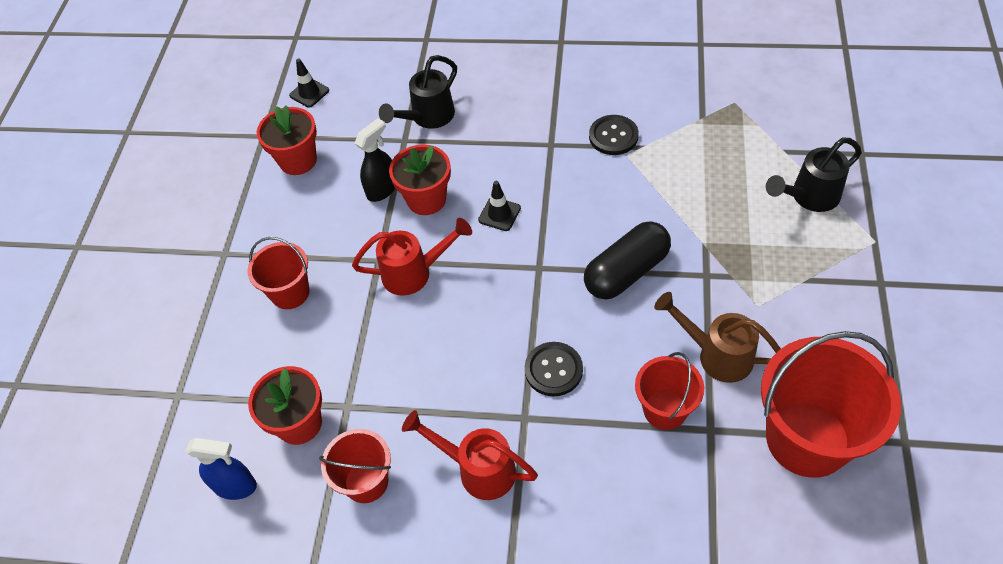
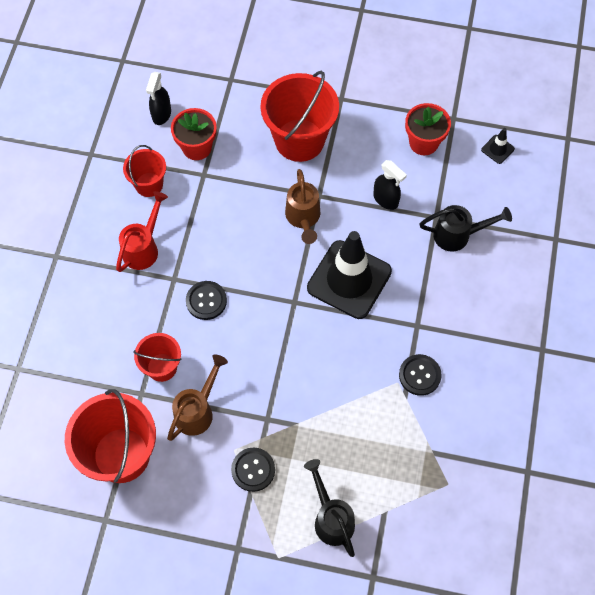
camera: 90 degrees right, 10 degrees up
(235, 486) = (161, 114): blue spray bottle -> black spray bottle
(290, 293) = (299, 140): red bucket -> red bucket, size x1.82
(415, 273) = (303, 219): red watering can -> brown watering can
(426, 199) = (371, 230): red flower pot -> none
(427, 118) = (458, 235): black watering can -> black watering can turned 135 degrees clockwise
(499, 214) = (349, 279): black traffic cone -> black traffic cone, size x2.49
(626, 272) = (280, 362): black capsule -> none
(777, 281) = (253, 470): none -> black button

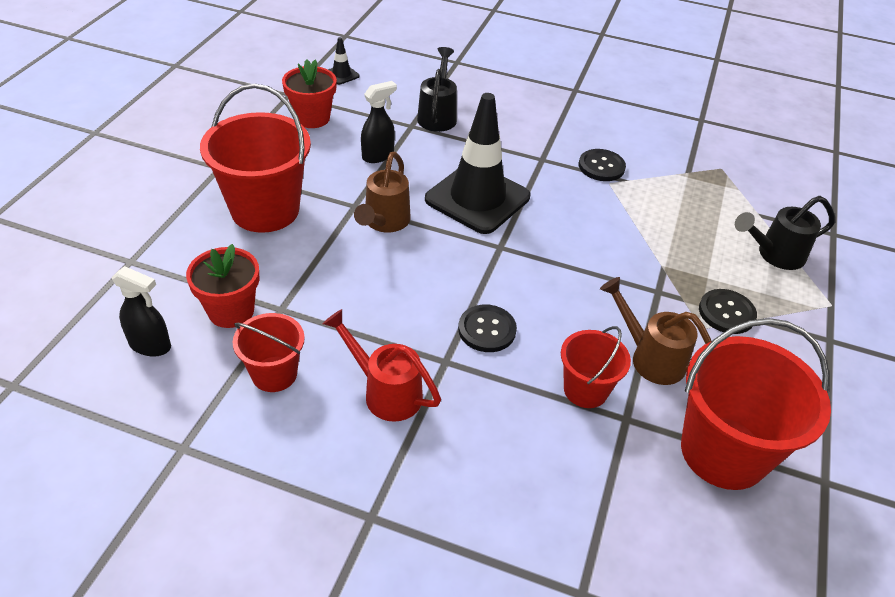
camera: 85 degrees left, 20 degrees down
(303, 219) = (384, 223): brown watering can -> brown watering can turned 105 degrees clockwise

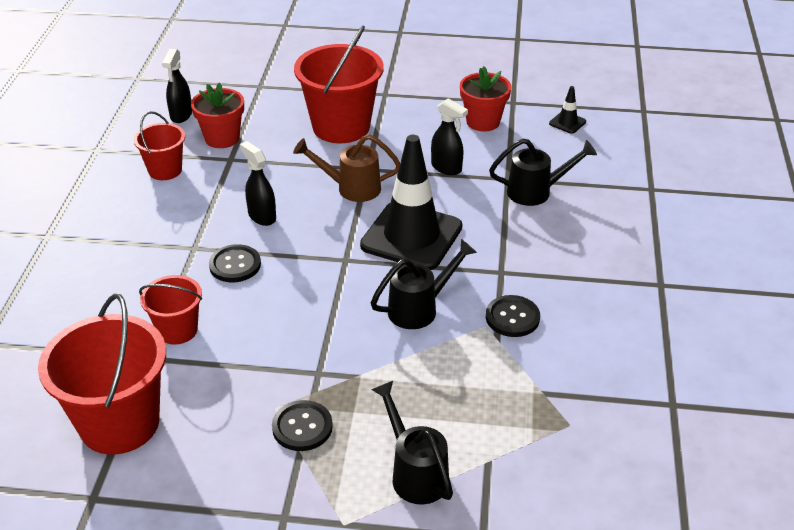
camera: 80 degrees right, 5 degrees down
(385, 391) = (157, 222): red watering can -> none
(407, 297) = (262, 216): none -> black spray bottle
(581, 213) = (420, 308): none -> black watering can
(649, 357) = (225, 370): brown watering can -> none

